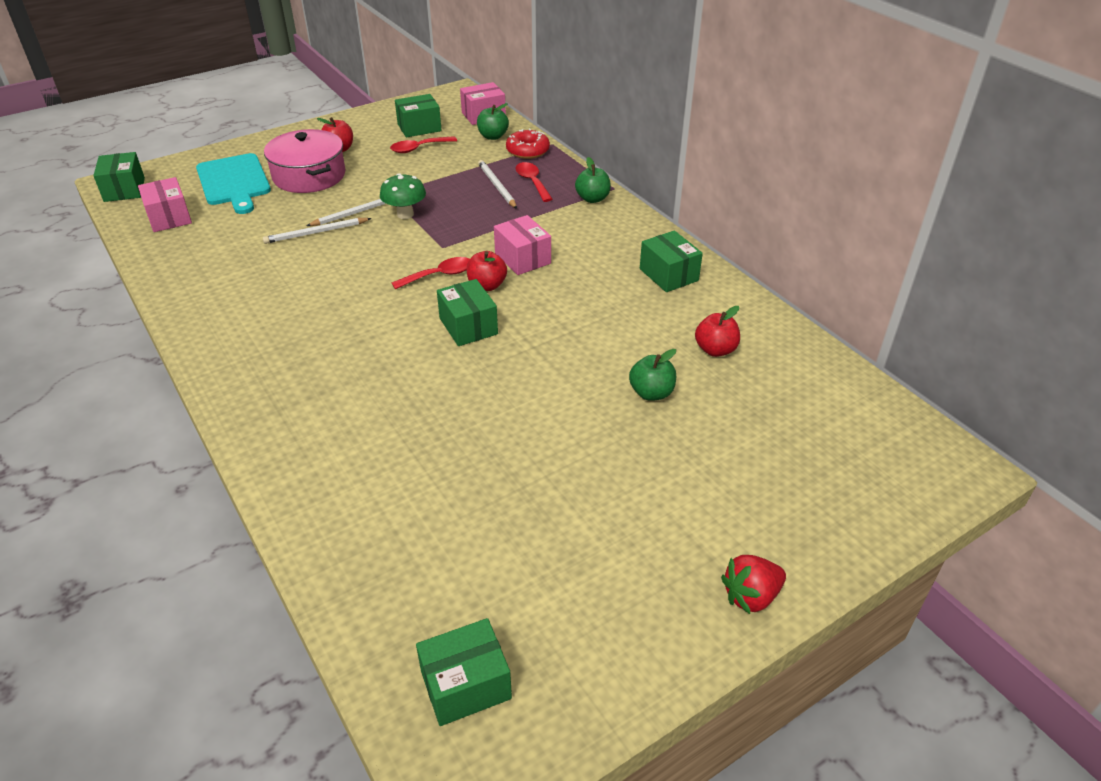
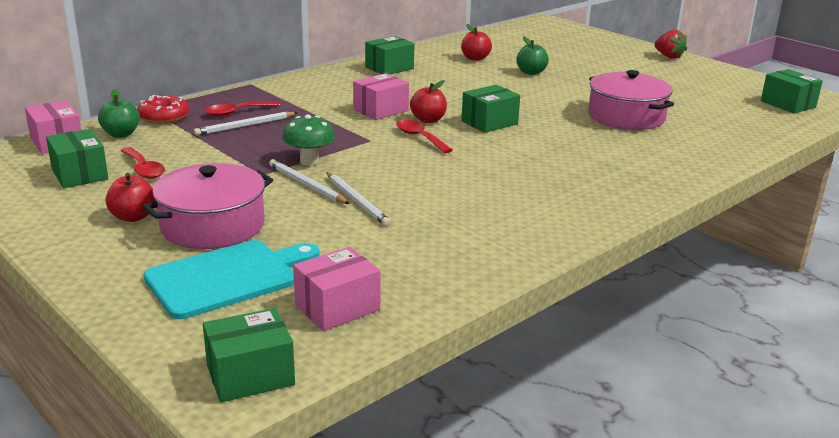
camera: 100 degrees left, 15 degrees down
(458, 447) = (626, 117): none -> pink pot
(592, 199) = (271, 90): green apple -> none

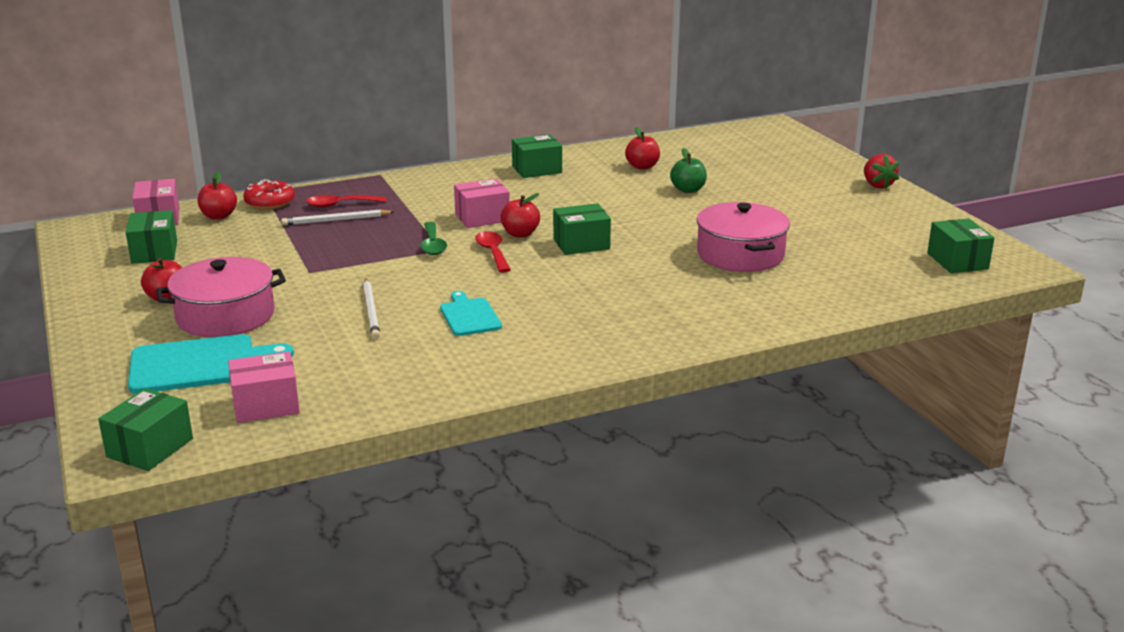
camera: 20 degrees right, 0 degrees up
(121, 134) = (219, 216): green apple -> red apple
(144, 169) = (211, 254): red spoon -> none
(250, 375) = (150, 448): green box -> green box turned 60 degrees counterclockwise
(307, 185) = (340, 288): white pencil -> none
(309, 161) = (363, 264): green mushroom -> none
(358, 137) = (433, 245): none -> green spoon
(454, 194) = (469, 316): none -> turquoise cutting board

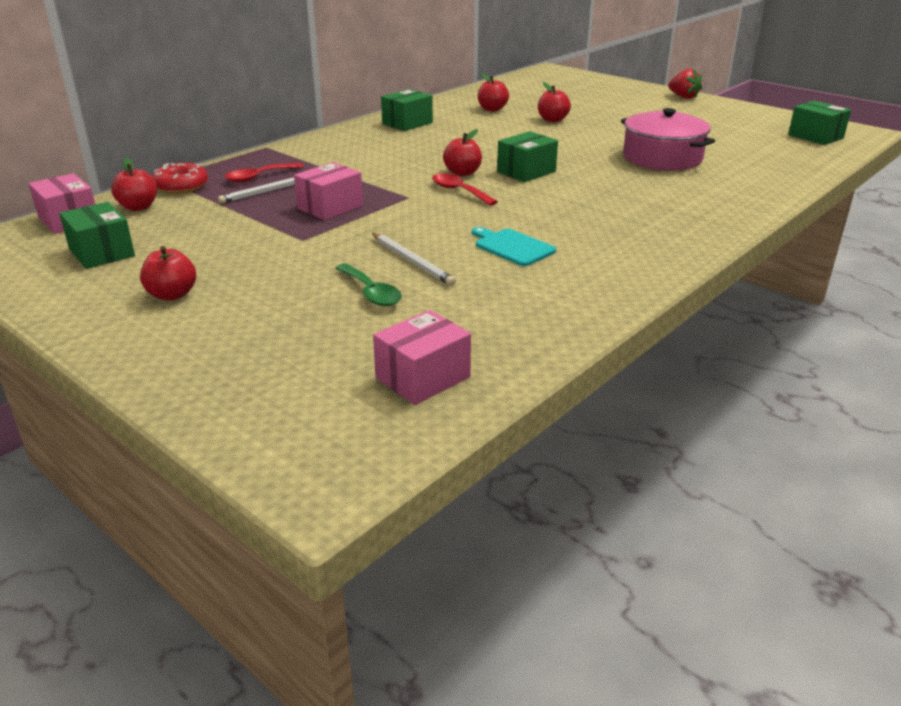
camera: 25 degrees left, 5 degrees up
(150, 448) = (347, 462): green box -> none
(200, 364) = (293, 354): turquoise cutting board -> none
(225, 316) = (263, 298): pink pot -> none
(433, 245) = (395, 195): green spoon -> green spoon (371, 293)
(482, 218) = (410, 166): pink box -> pink box (330, 207)
(688, 190) = (552, 120): green apple -> red apple

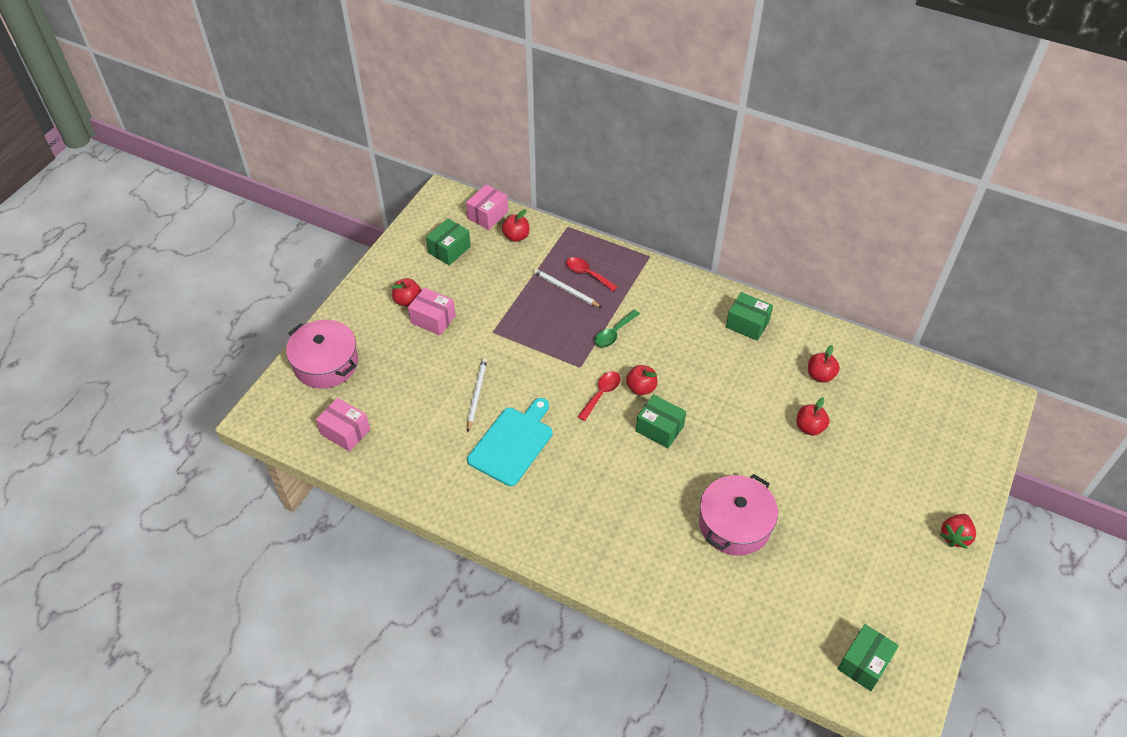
camera: 75 degrees right, 20 degrees up
(181, 186) = (556, 242): red donut -> none
(242, 386) = (326, 363): none -> pink pot
(330, 207) = (547, 329): pink box -> pink box (433, 319)
(371, 293) = (430, 386): green spoon -> green spoon (614, 333)
(412, 261) = (476, 395): white pencil -> white pencil turned 150 degrees clockwise
(512, 247) = (512, 443): turquoise cutting board -> turquoise cutting board, size x1.65

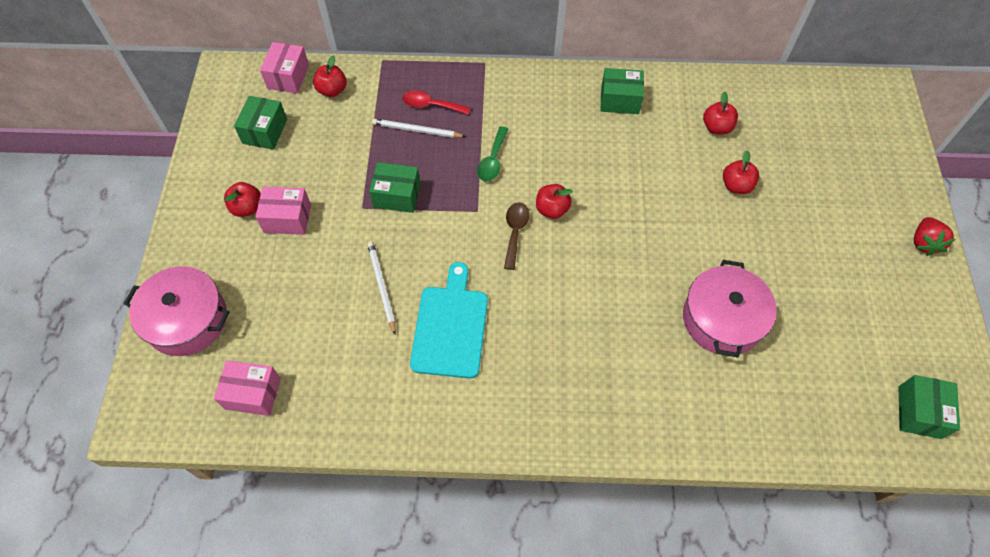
camera: 25 degrees left, 10 degrees up
(601, 394) = (515, 232): red spoon -> brown spoon
(659, 428) = (594, 246): green box -> green box (397, 195)

